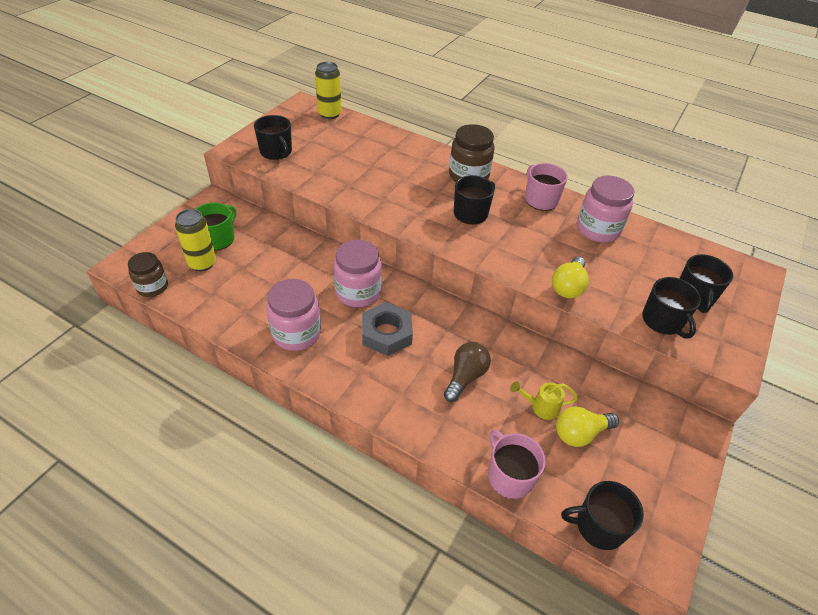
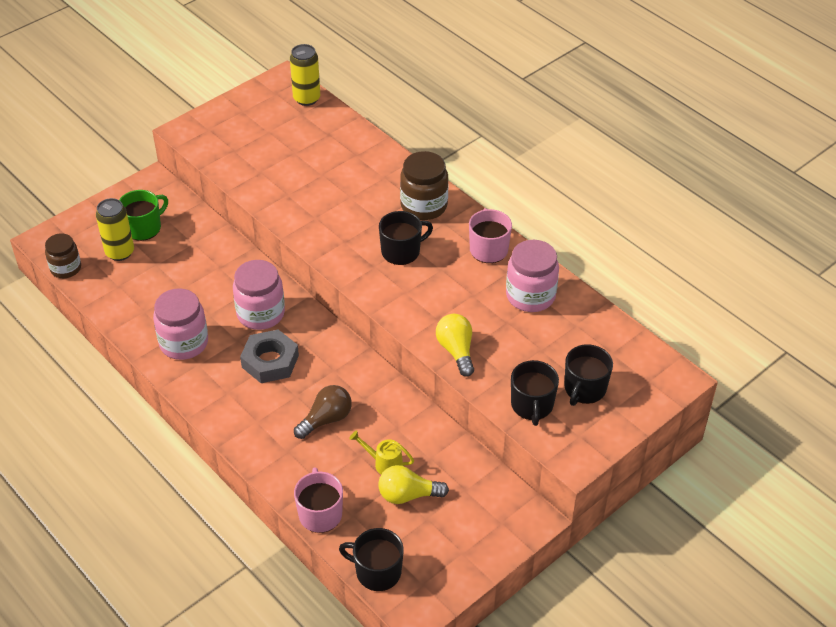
camera: 20 degrees right, 0 degrees up
(276, 151) = (228, 140): black mug -> none
(568, 286) = (456, 351): yellow light bulb -> yellow light bulb turned 120 degrees clockwise

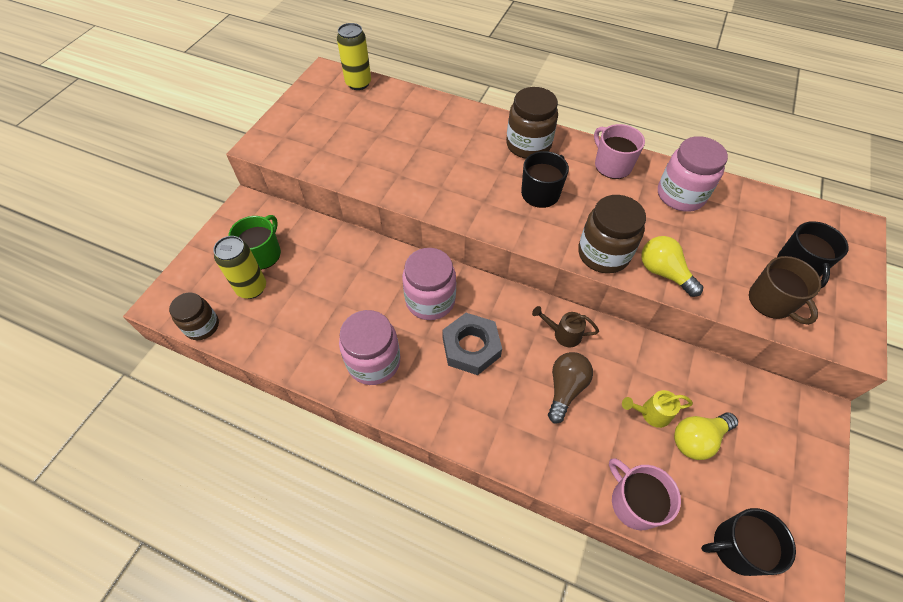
camera: 25 degrees left, 10 degrees up
(356, 380) = (563, 334): none -> brown watering can
(416, 318) = (603, 254): none -> brown jar
(532, 405) = (771, 301): black mug -> brown mug

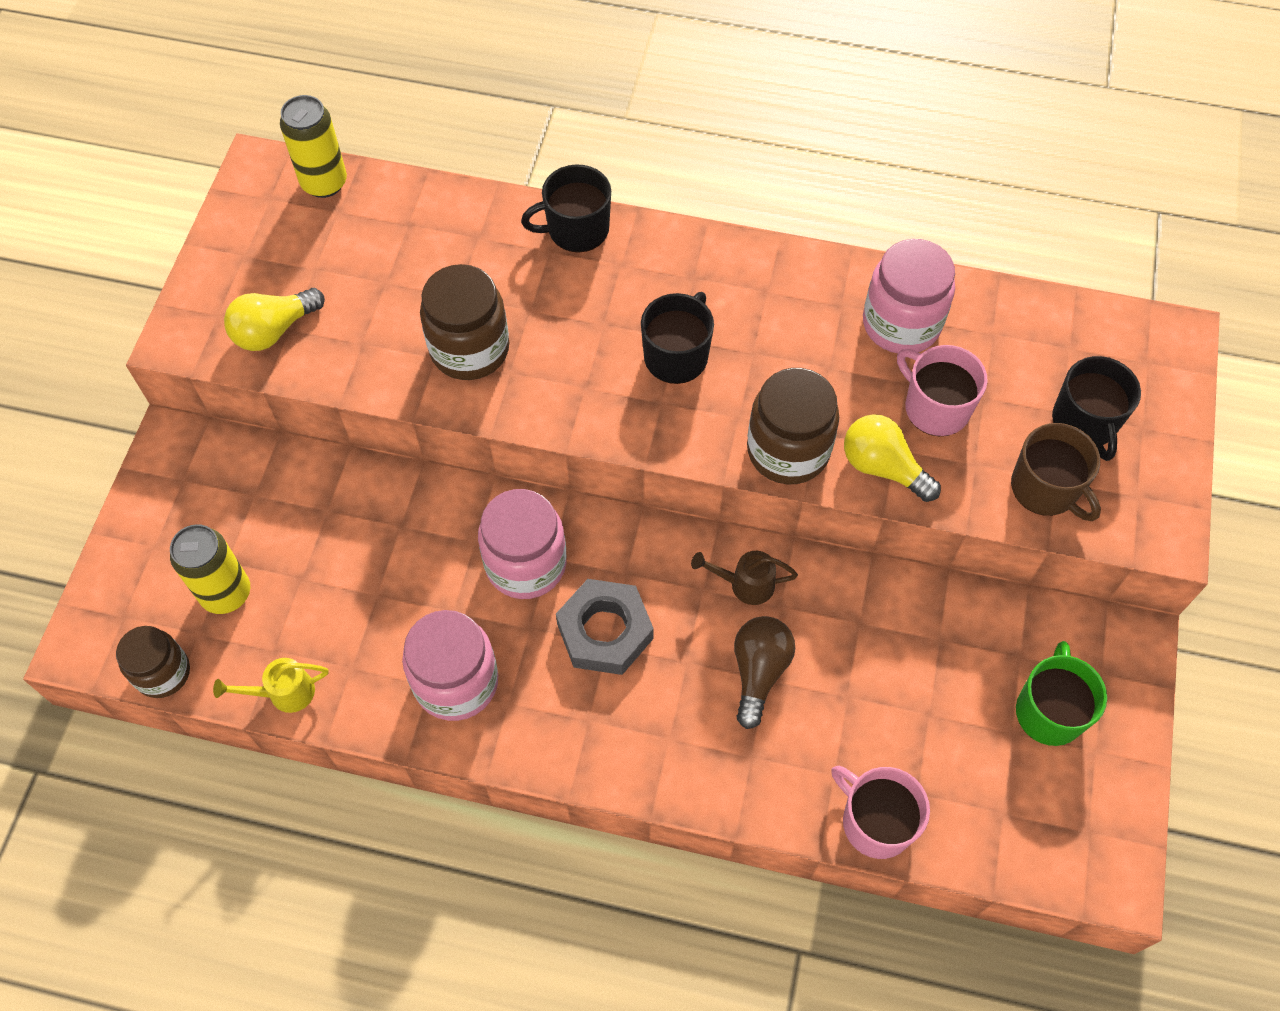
camera: 10 degrees left, 5 degrees up
(262, 254) = (227, 529): green mug -> green mug (1049, 711)
(528, 145) = (644, 266): brown jar -> brown jar (469, 349)
(612, 165) = (787, 284): pink mug -> pink mug (935, 407)
(651, 413) = (890, 687): yellow watering can -> yellow watering can (284, 693)
(697, 439) = (959, 714): yellow light bulb -> yellow light bulb (274, 330)
(737, 547) = (1020, 856): black mug -> black mug (576, 229)

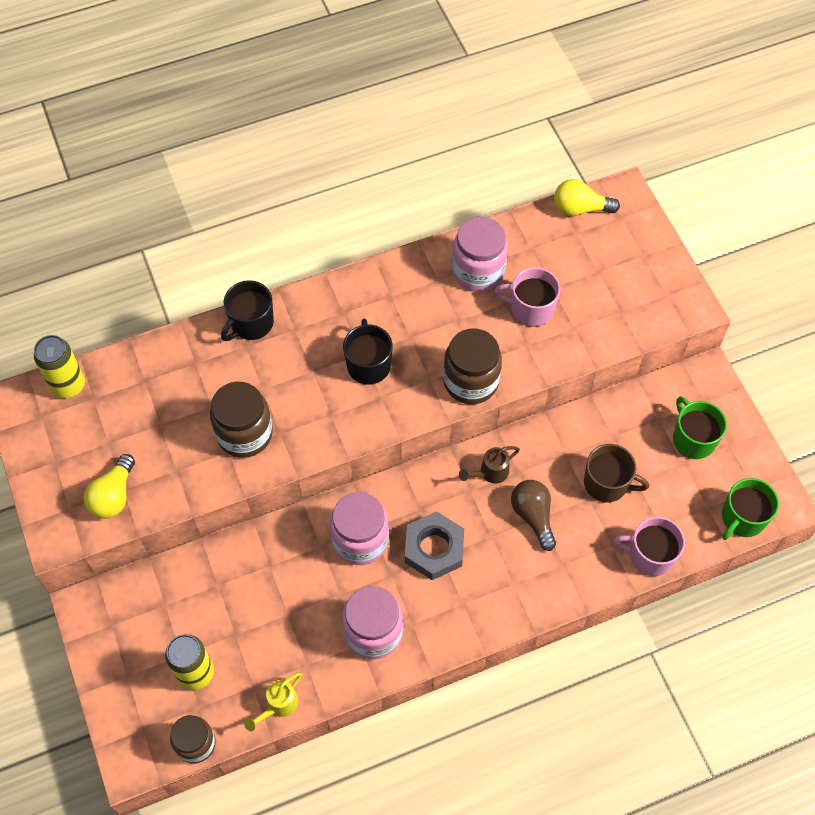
camera: 35 degrees left, 0 degrees up
(883, 467) = (528, 360): yellow light bulb -> yellow light bulb (580, 209)
(1042, 859) = (742, 518): none -> green mug
(1045, 488) = (618, 319): brown mug -> brown mug (607, 483)
(1085, 422) = (612, 270): black mug -> none

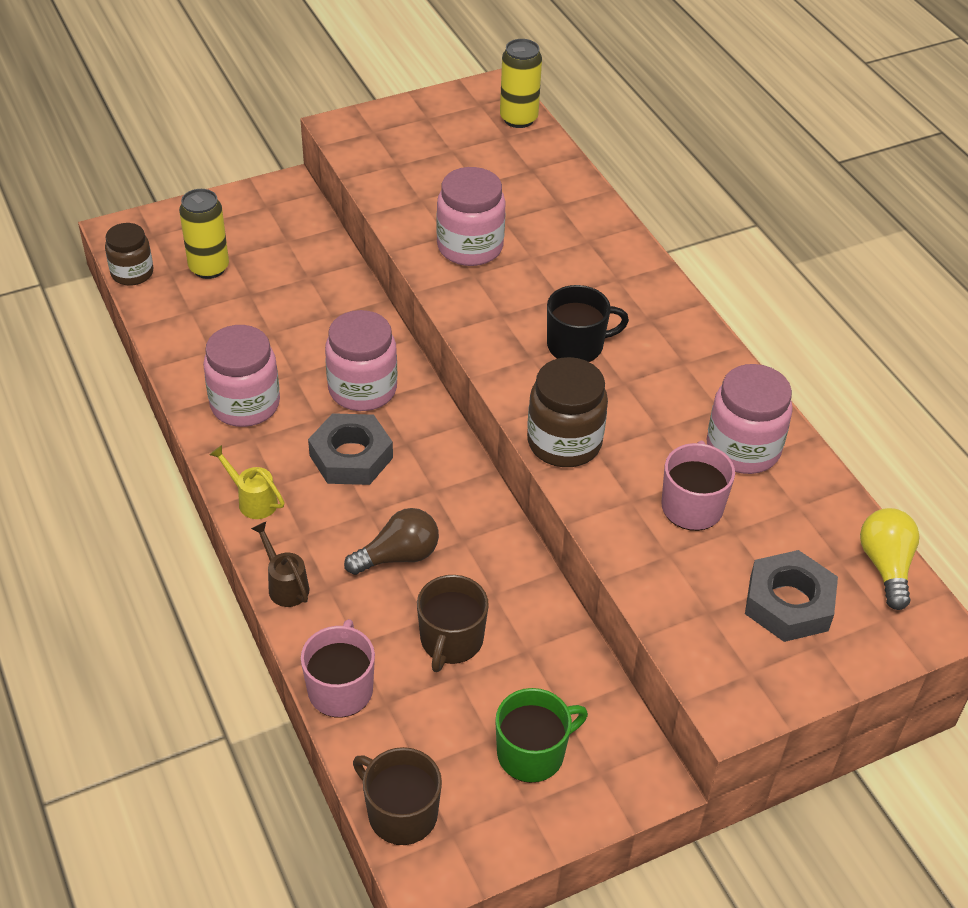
camera: 85 degrees right, 15 degrees down
(114, 496) = (388, 159): yellow light bulb -> none
(244, 434) = (470, 247): brown jar -> pink jar
(251, 323) = (620, 244): black mug -> none
(278, 705) = (166, 331): yellow watering can -> yellow watering can (253, 501)
(490, 472) = (460, 511): brown watering can -> brown watering can (285, 585)
(612, 266) = (789, 603): none -> grey nut
(742, 518) = (401, 813): green mug -> brown mug

